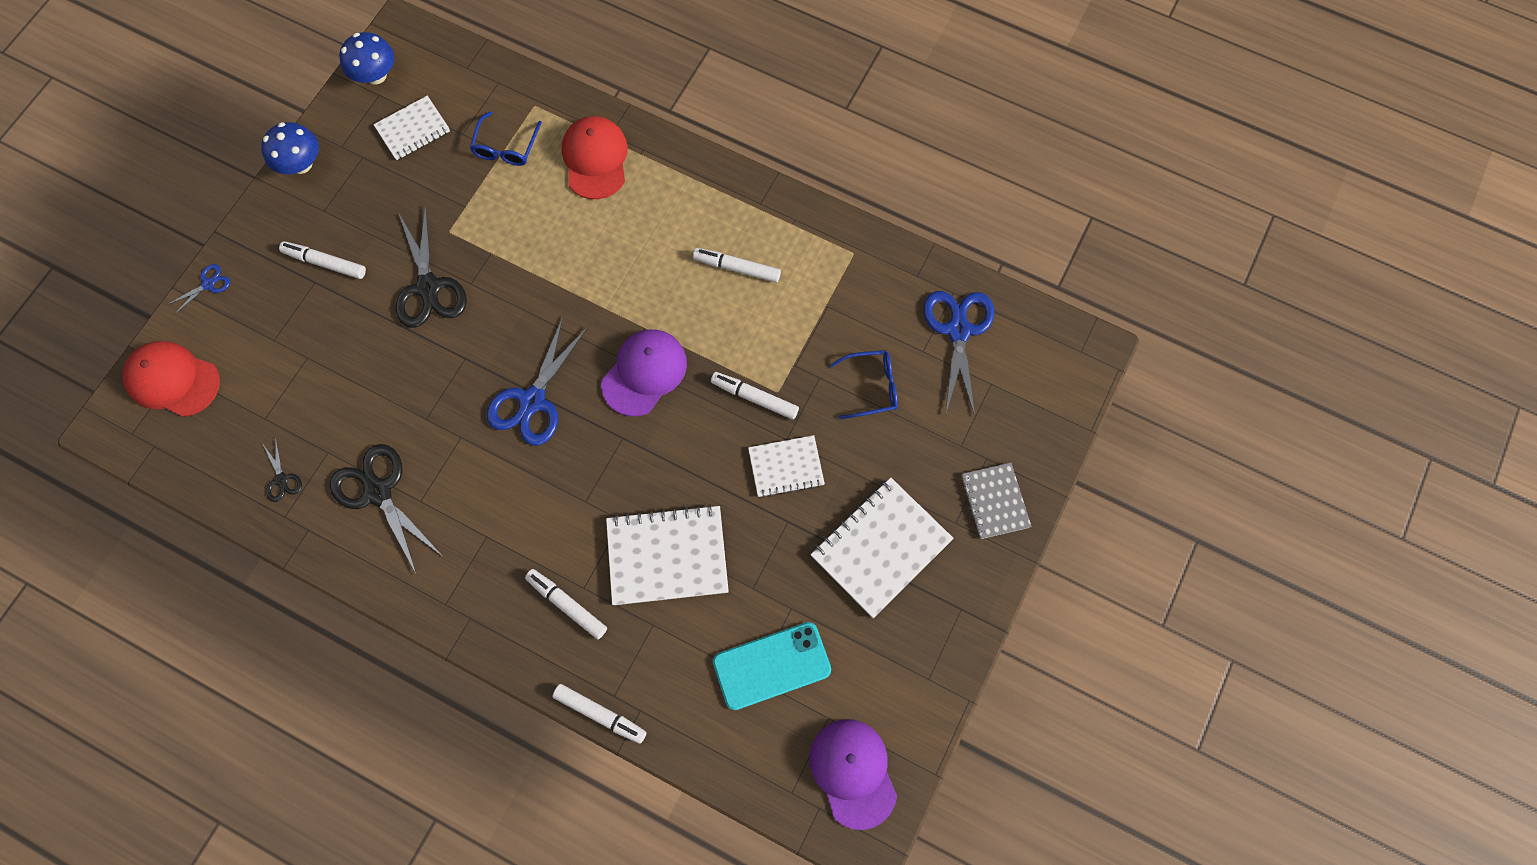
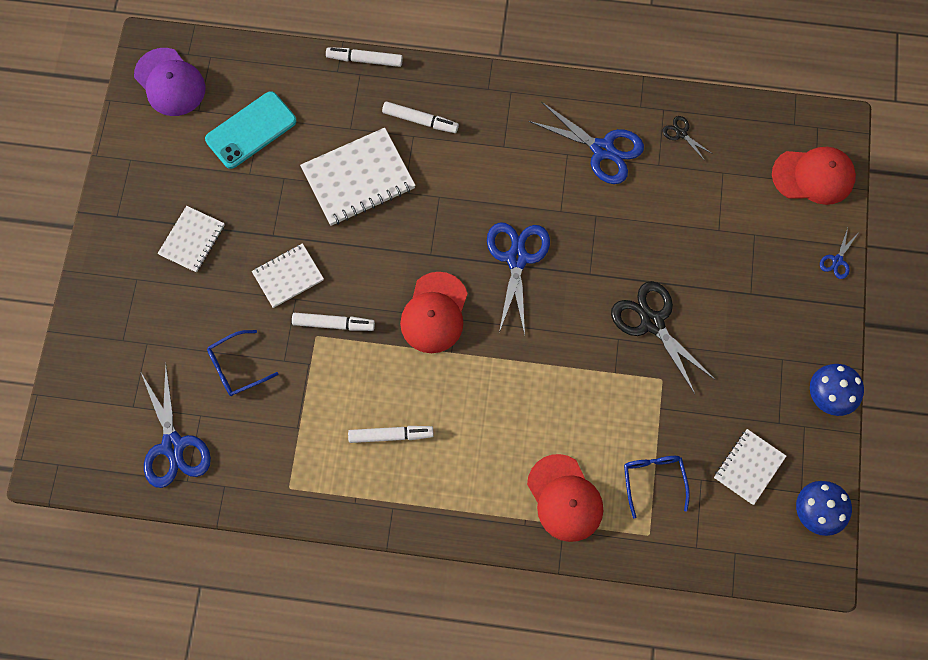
camera: 160 degrees right, 0 degrees up
(325, 263) = (752, 313): white marker -> none
(378, 492) = (602, 149): black scissors -> blue scissors
(644, 373) = (434, 313): purple cap -> red cap
(880, 547) = (192, 240): white notebook -> white notebook, size x0.60
(994, 501) = (108, 307): grey notebook -> none

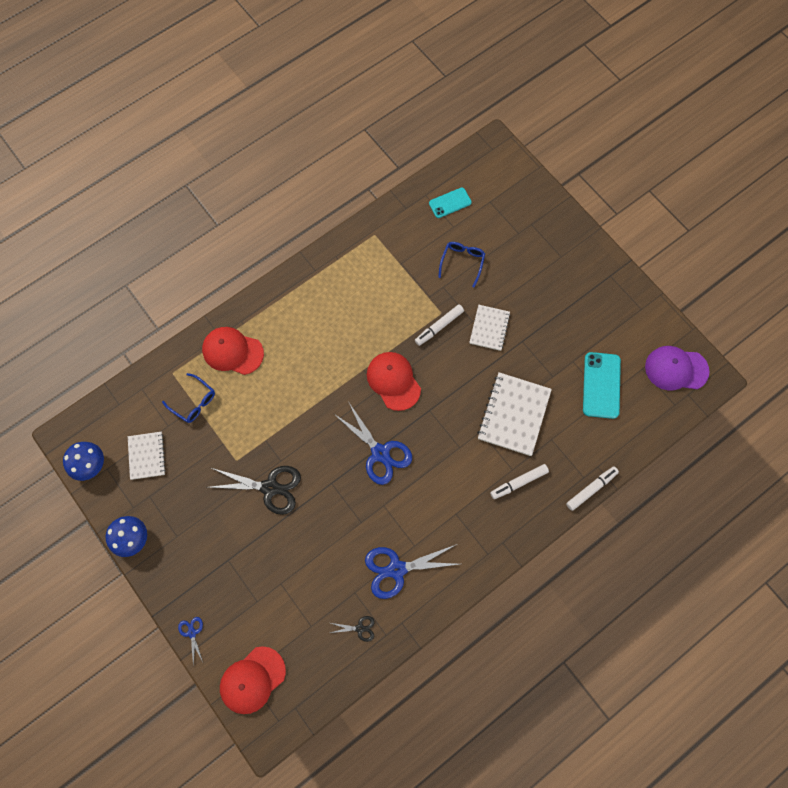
camera: 135 degrees right, 0 degrees up
(173, 446) = (450, 203): blue scissors -> turquoise phone
(192, 240) = (558, 300): white notebook -> none
(391, 435) = (351, 301): white marker -> none

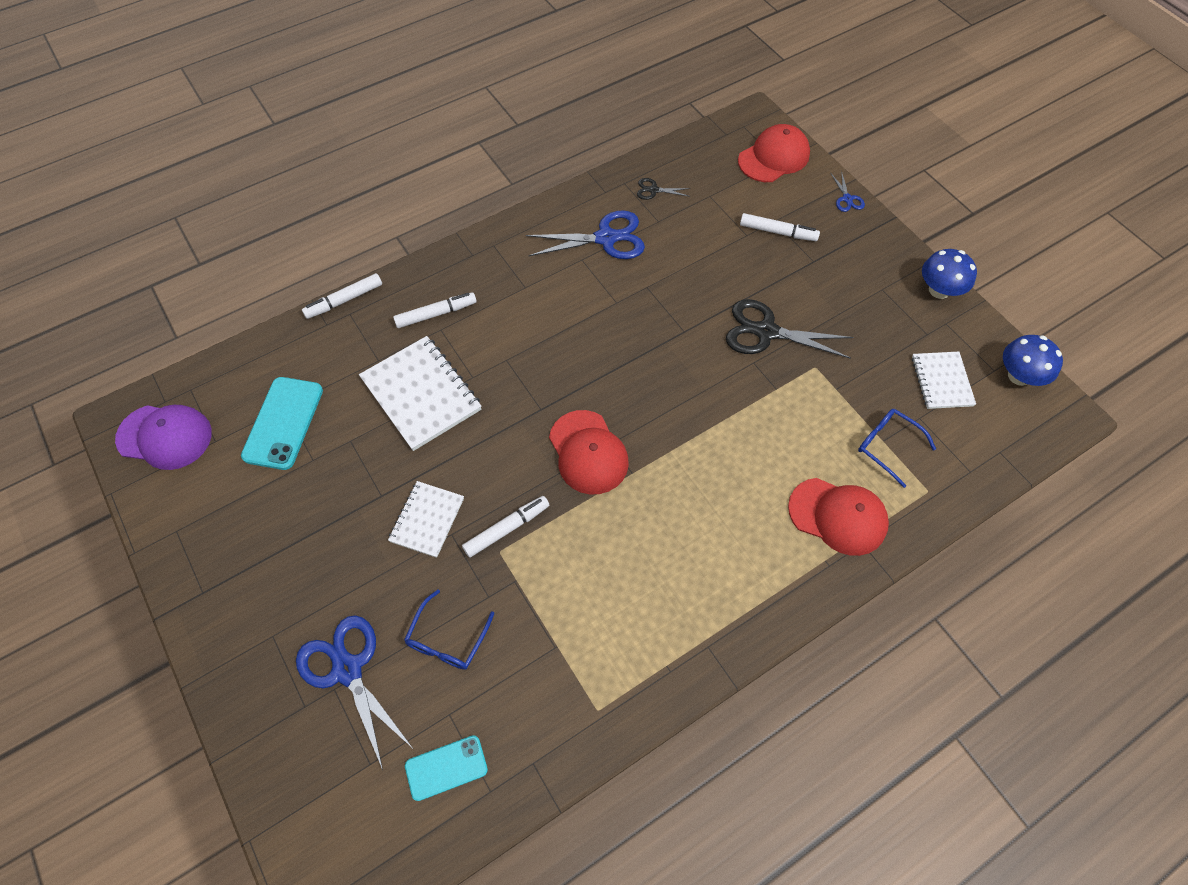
camera: 175 degrees left, 10 degrees down
(254, 589) = (778, 232): none -> white marker
(380, 453) = (616, 361): blue scissors -> blue scissors (347, 669)
(513, 414) = (421, 394): white notebook -> white notebook turned 60 degrees counterclockwise

